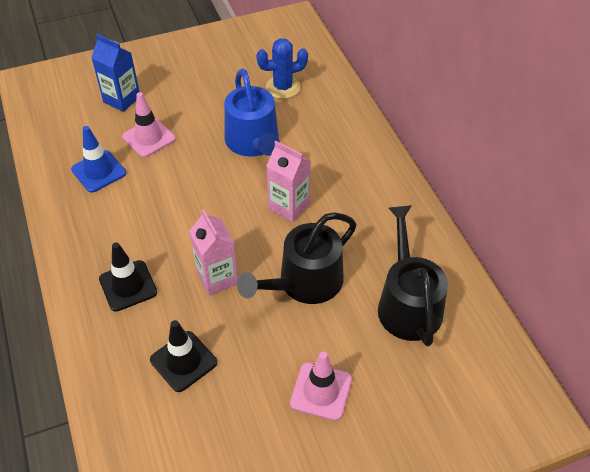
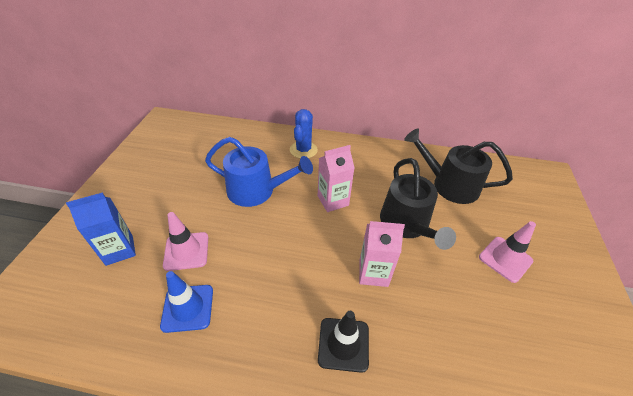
camera: 60 degrees left, 5 degrees down
(183, 361) = (447, 336): black traffic cone -> none
(283, 87) = (220, 153): blue cactus -> blue cactus (303, 150)

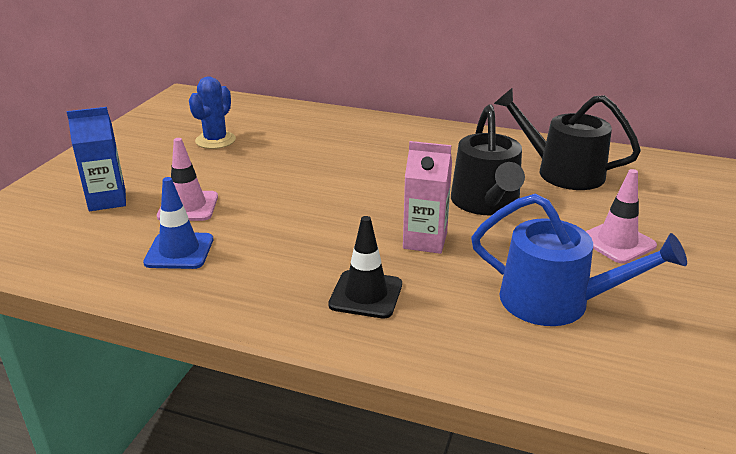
camera: 10 degrees right, 15 degrees down
(256, 190) = (290, 162): blue watering can -> blue watering can (555, 301)
(303, 150) = (363, 130): blue cactus -> blue cactus (215, 140)
(333, 200) = (390, 176): pink carton -> none

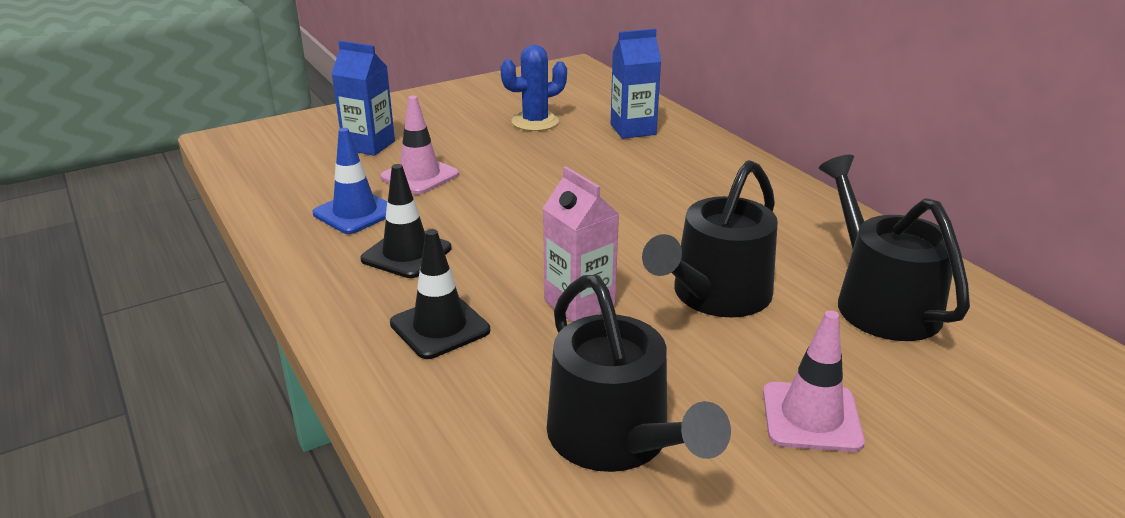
camera: 40 degrees right, 0 degrees up
(267, 261) = (406, 254): none -> black traffic cone
(292, 124) = (633, 129): none -> blue carton
(555, 301) = (616, 439): blue watering can -> black watering can

